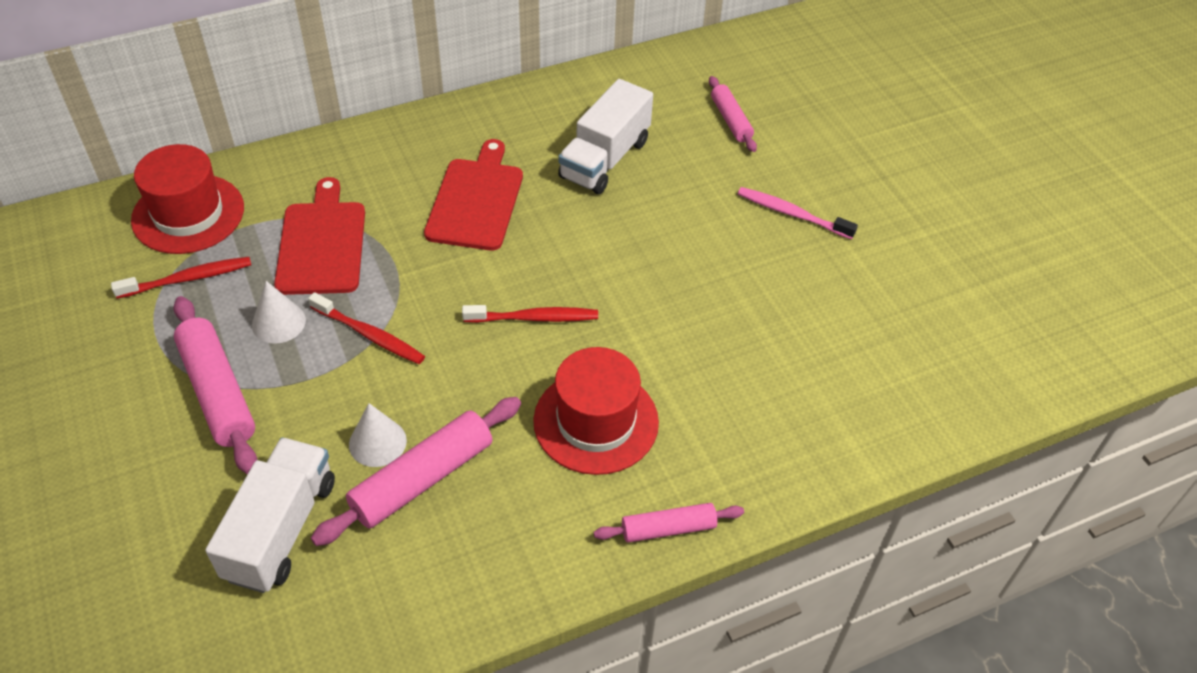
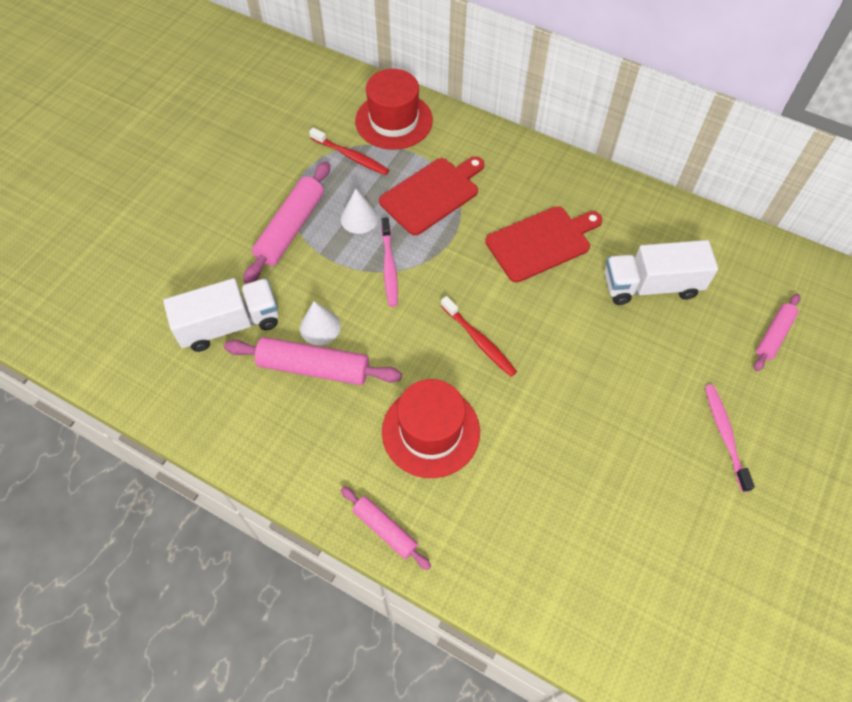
camera: 55 degrees right, 10 degrees up
(369, 335) = (389, 267): red toothbrush -> pink toothbrush

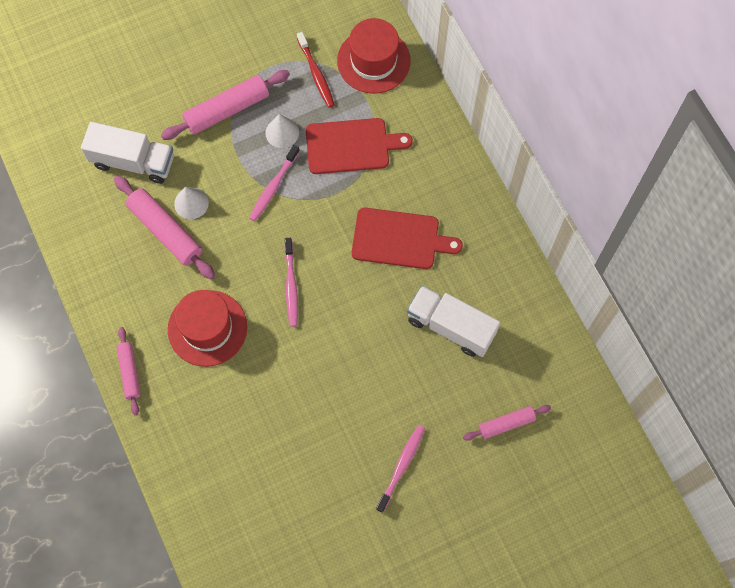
camera: 35 degrees right, 10 degrees up
(479, 341) = (291, 286): red toothbrush -> pink toothbrush

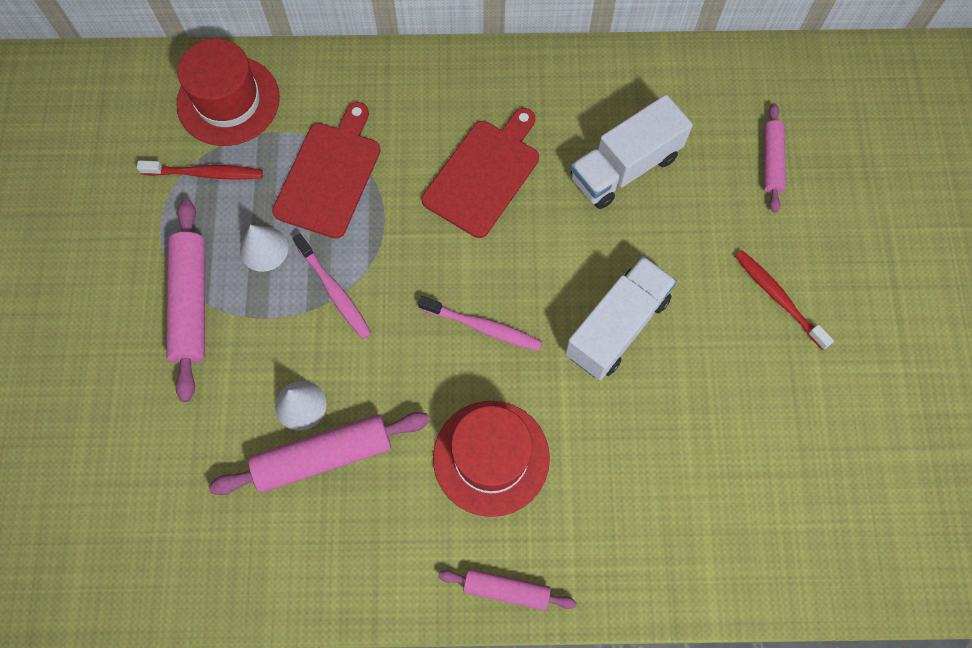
camera: 65 degrees left, 0 degrees up
(133, 161) = (195, 459): white truck -> white truck (617, 326)
(401, 466) = (778, 298): pink toothbrush -> red toothbrush

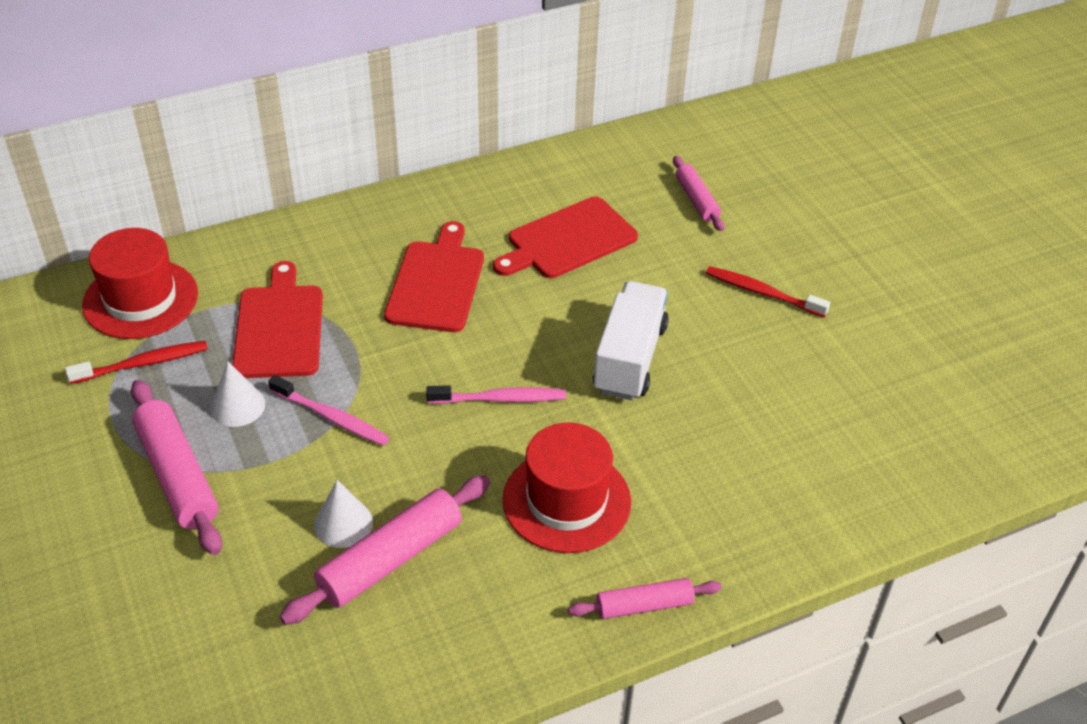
camera: 25 degrees left, 25 degrees down
(624, 167) = (568, 240): white truck -> red cutting board

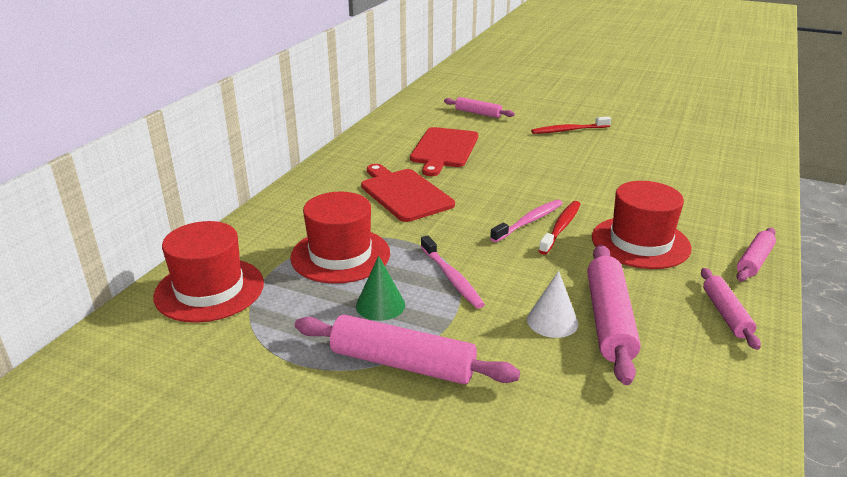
camera: 40 degrees left, 15 degrees down
(143, 363) = (270, 320): red toothbrush -> red toothbrush (561, 227)
(237, 406) = (380, 305): white cone -> green cone
(279, 327) = (340, 255): red cutting board -> red hat
(331, 417) = (451, 278): pink toothbrush -> pink toothbrush turned 75 degrees clockwise
(503, 634) = (726, 314): none -> pink rolling pin
(629, 358) = (559, 177): white truck -> none

